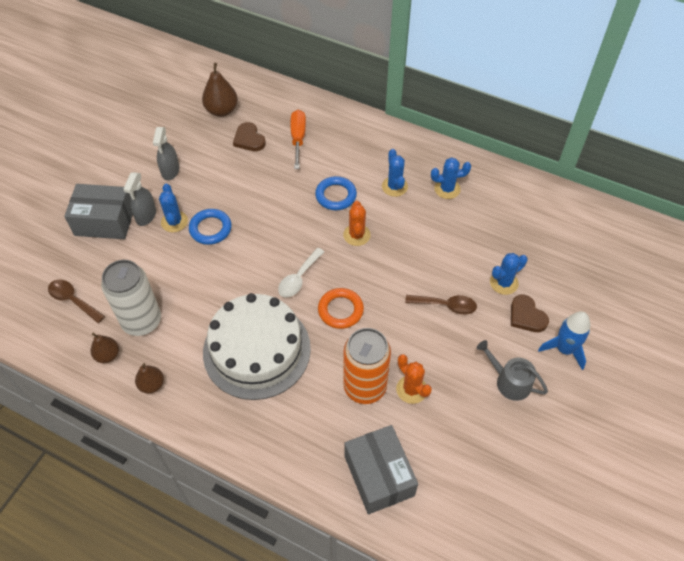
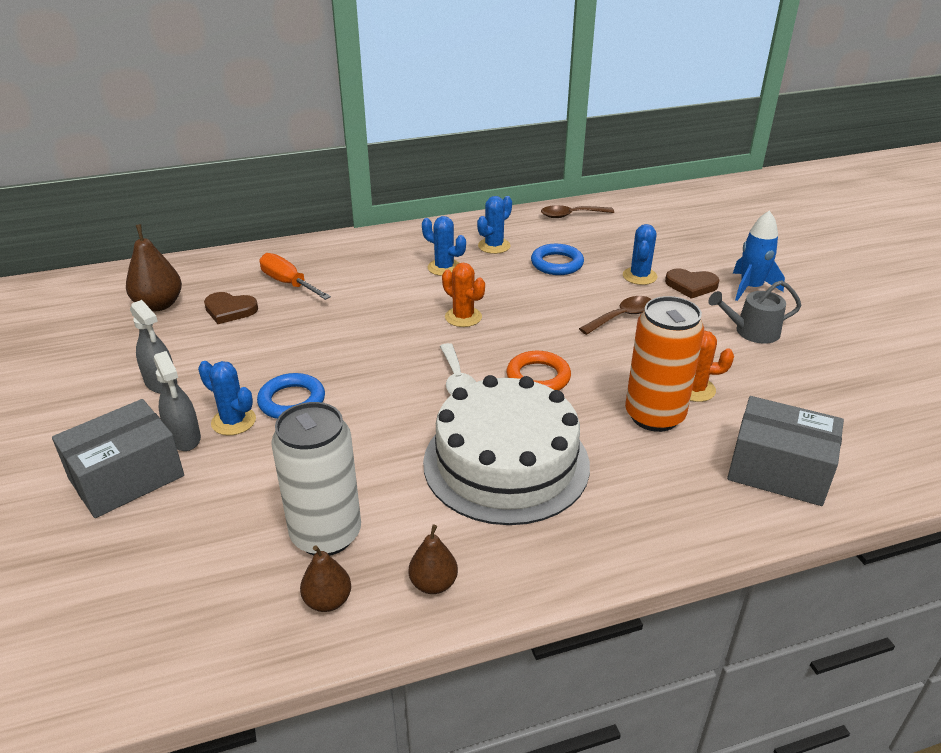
camera: 45 degrees left, 20 degrees down
(73, 300) = (189, 583): brown spoon -> brown spoon (571, 215)
(336, 195) = (396, 302): blue ring -> blue ring (557, 264)

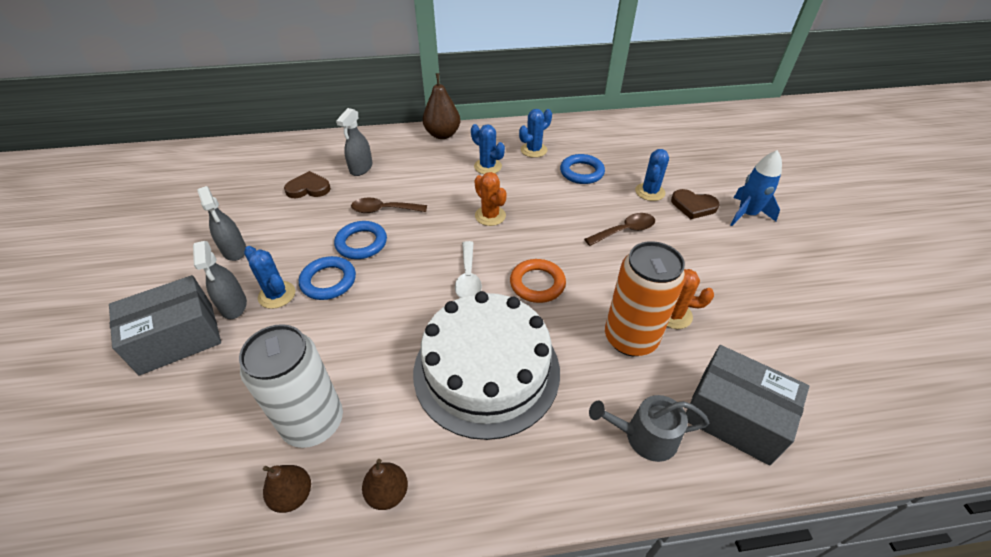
camera: 10 degrees right, 10 degrees up
(159, 305) = (258, 177): brown pear -> brown pear (442, 134)
(230, 310) = (308, 188): brown heart -> brown heart turned 150 degrees clockwise
(288, 283) = (361, 168): orange screwdriver -> grey spray bottle
(318, 359) = (361, 243): none -> blue ring
(571, 215) = (605, 127): brown spoon -> brown spoon (383, 210)
(752, 331) = (739, 260): grey watering can -> grey watering can (645, 436)

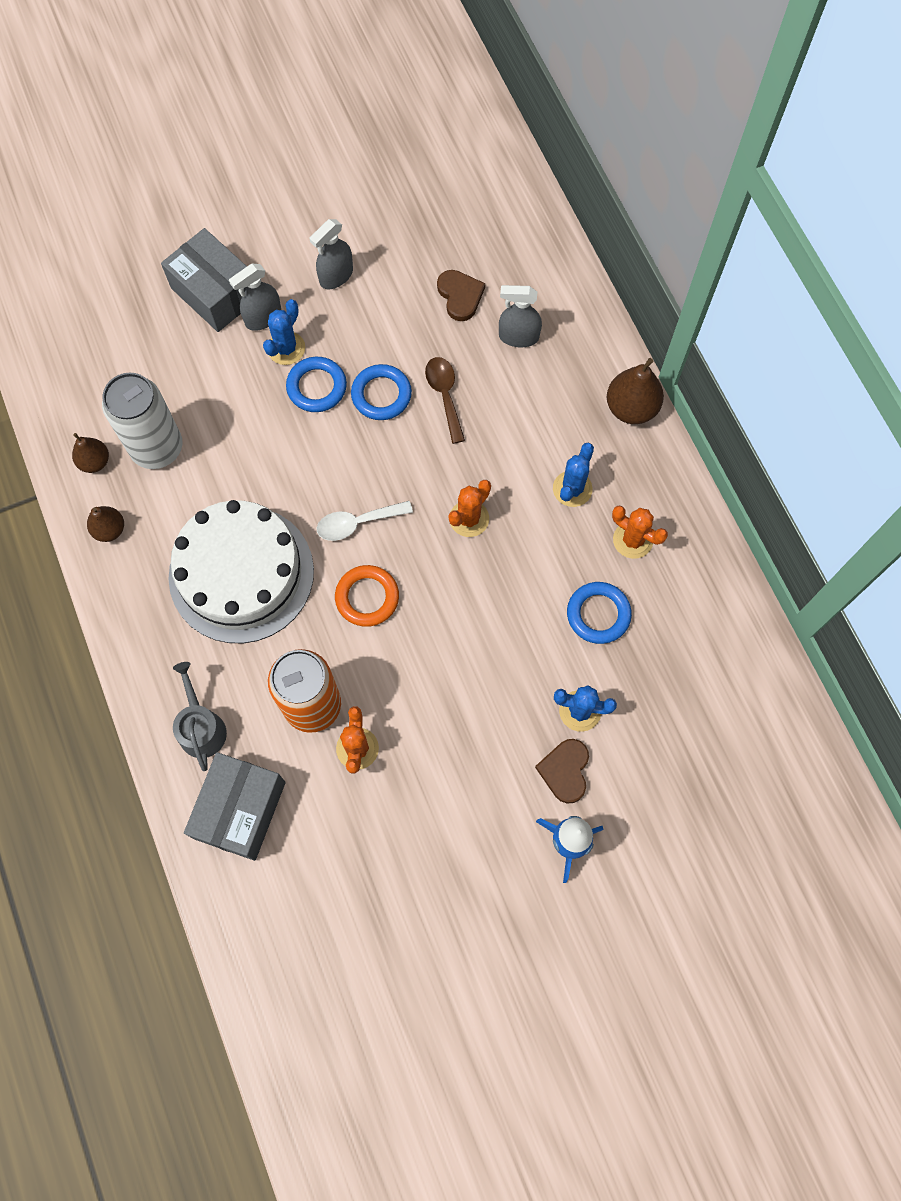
camera: 75 degrees right, 25 degrees up
(533, 150) = (632, 540): blue cactus -> orange cactus
(625, 231) = (486, 684): brown spoon -> none

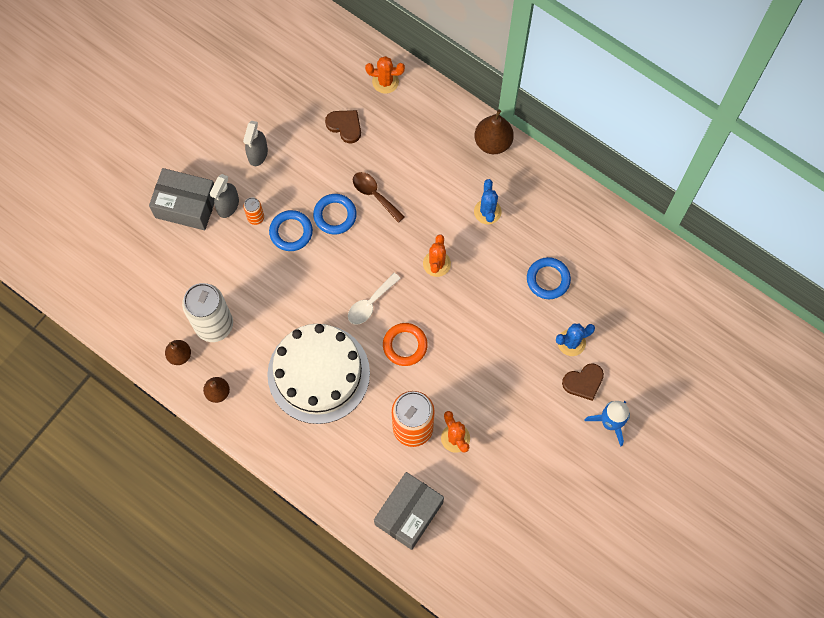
camera: 30 degrees left, 0 degrees up
(201, 727) = (354, 479): grey watering can -> none
(240, 810) = (409, 513): grey box -> grey box turned 45 degrees clockwise
(286, 348) = (256, 217): blue cactus -> orange can
(518, 337) = (397, 133): grey spray bottle -> none
(565, 771) = (583, 382): brown heart -> brown heart turned 90 degrees counterclockwise
(632, 540) = (541, 223): orange cactus -> orange cactus (385, 82)

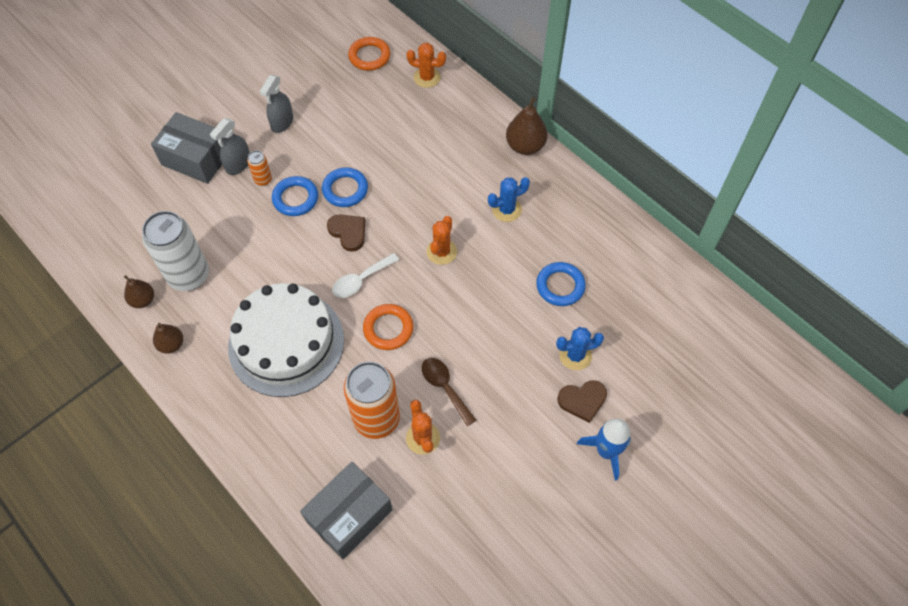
camera: 10 degrees right, 10 degrees down
(324, 66) = (369, 56): none -> orange ring
(345, 126) = (376, 110): brown heart -> brown heart (348, 232)
(374, 195) = (391, 176): brown spoon -> brown spoon (445, 387)
(487, 212) = (506, 209): blue cactus -> blue cactus turned 60 degrees clockwise

